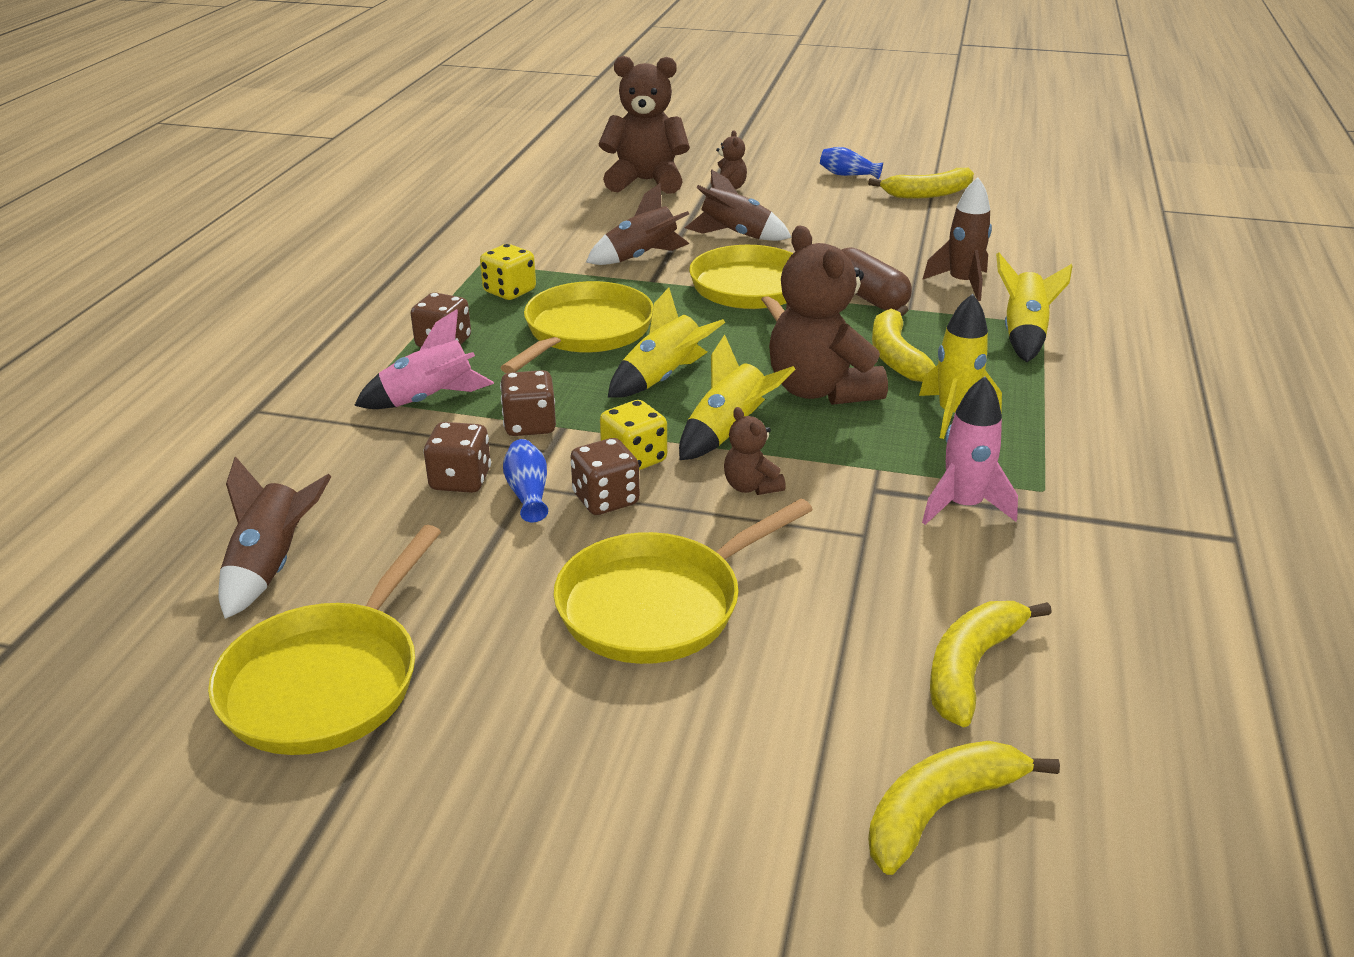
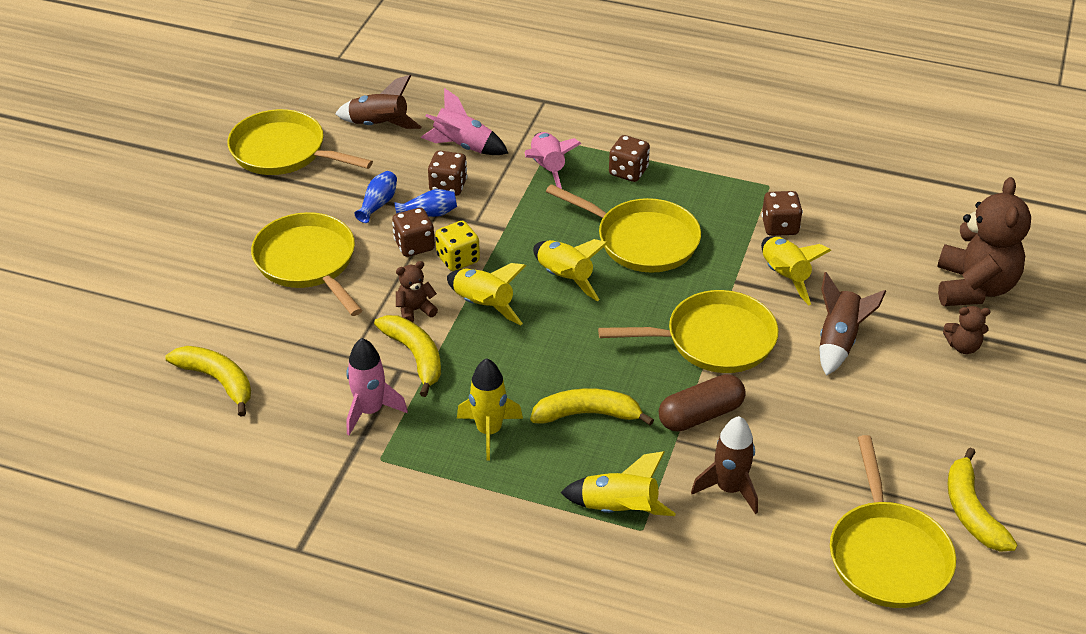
camera: 95 degrees right, 10 degrees up
(356, 474) = (463, 146): none -> pink rocket
(509, 291) = (714, 201): yellow dice -> none
(530, 425) = (508, 214): brown dice -> brown dice (779, 226)
(641, 257) = (784, 277): brown rocket -> yellow rocket
(821, 390) = (536, 361): brown teddy bear -> none
(847, 175) = (1021, 449): blue vase -> blue vase (378, 204)
(940, 809) = (127, 348): yellow banana -> yellow banana (415, 356)
(997, 223) = (887, 555): none -> yellow pan

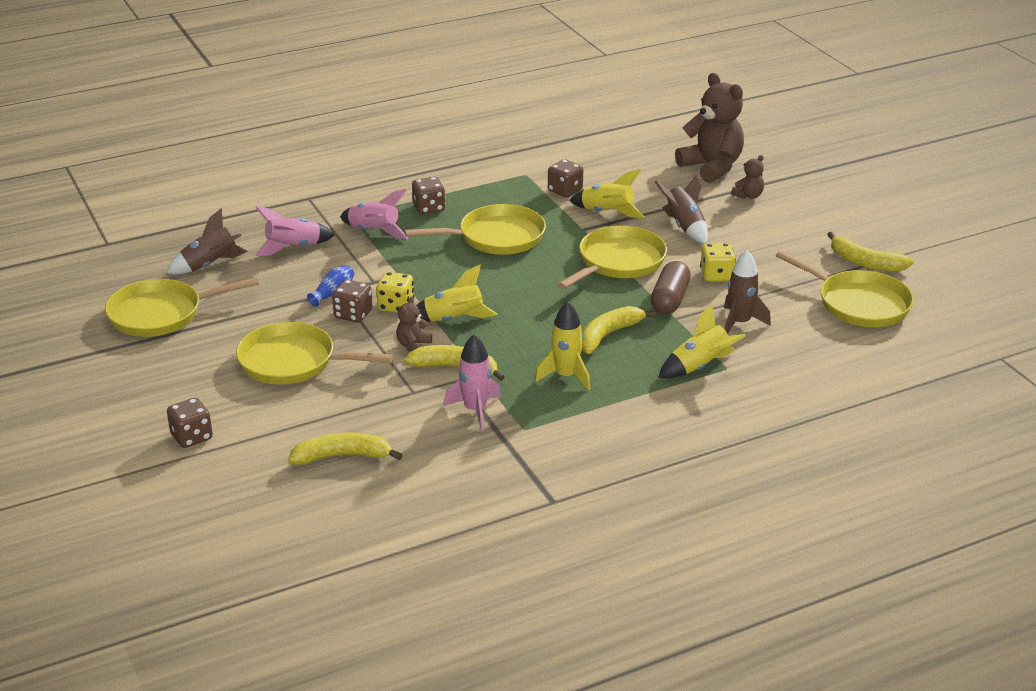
camera: 45 degrees left, 10 degrees down
(378, 204) = (287, 306): blue vase -> none
(448, 186) = (321, 273): brown dice -> brown dice (192, 437)
(565, 278) = (481, 279): yellow rocket -> none
(786, 419) = (716, 275): none -> yellow dice

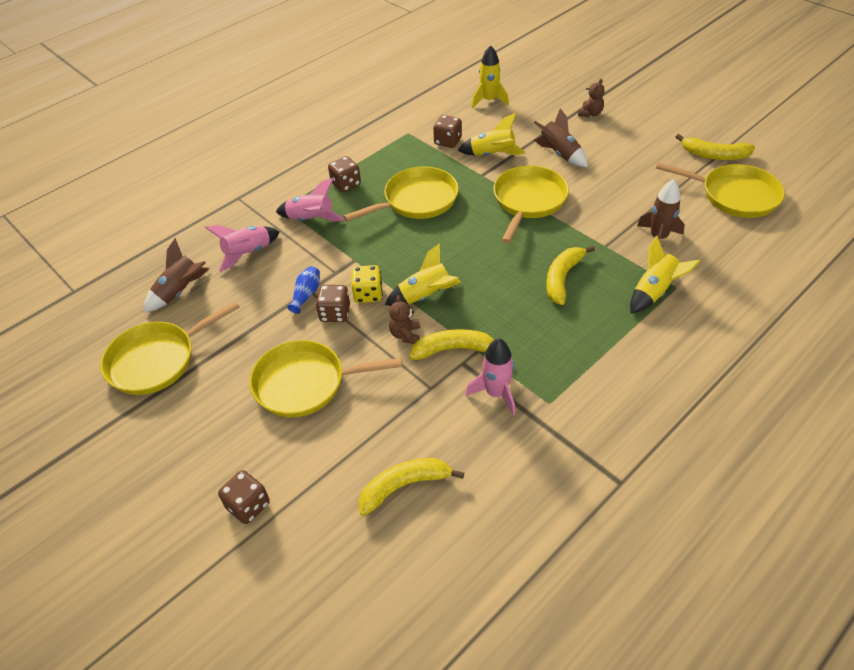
camera: 15 degrees left, 15 degrees up
(566, 376) = (552, 332): yellow rocket -> yellow rocket (489, 100)
(670, 299) = (590, 228): brown capsule -> none
(712, 167) = (547, 94): brown teddy bear -> none
(716, 275) = (612, 195): yellow dice -> none

